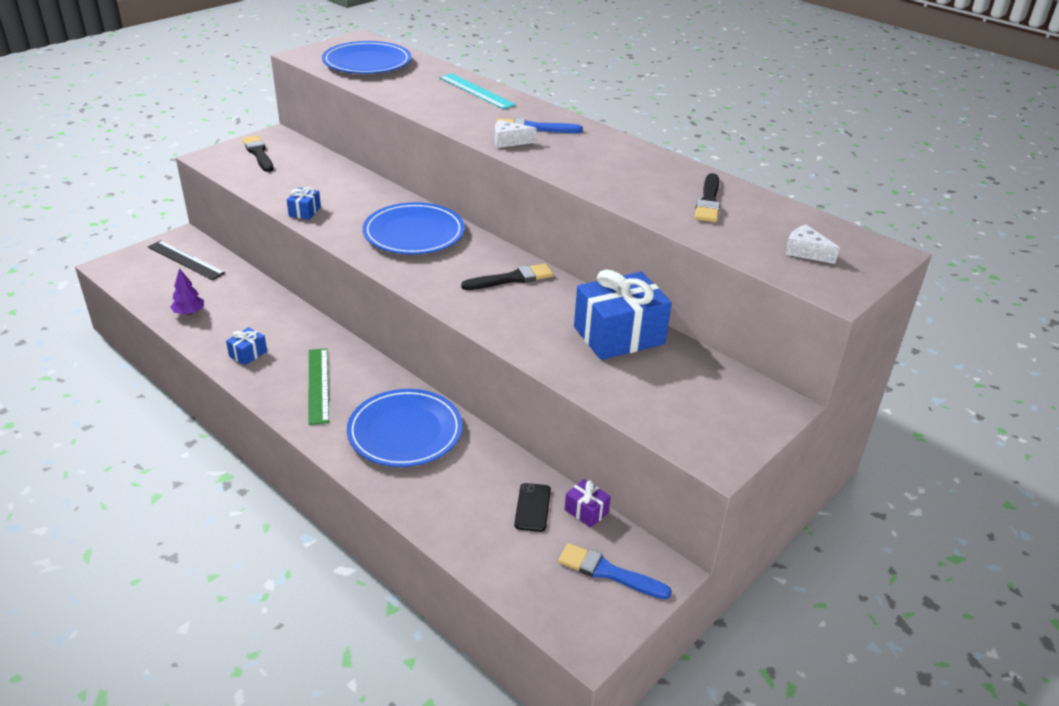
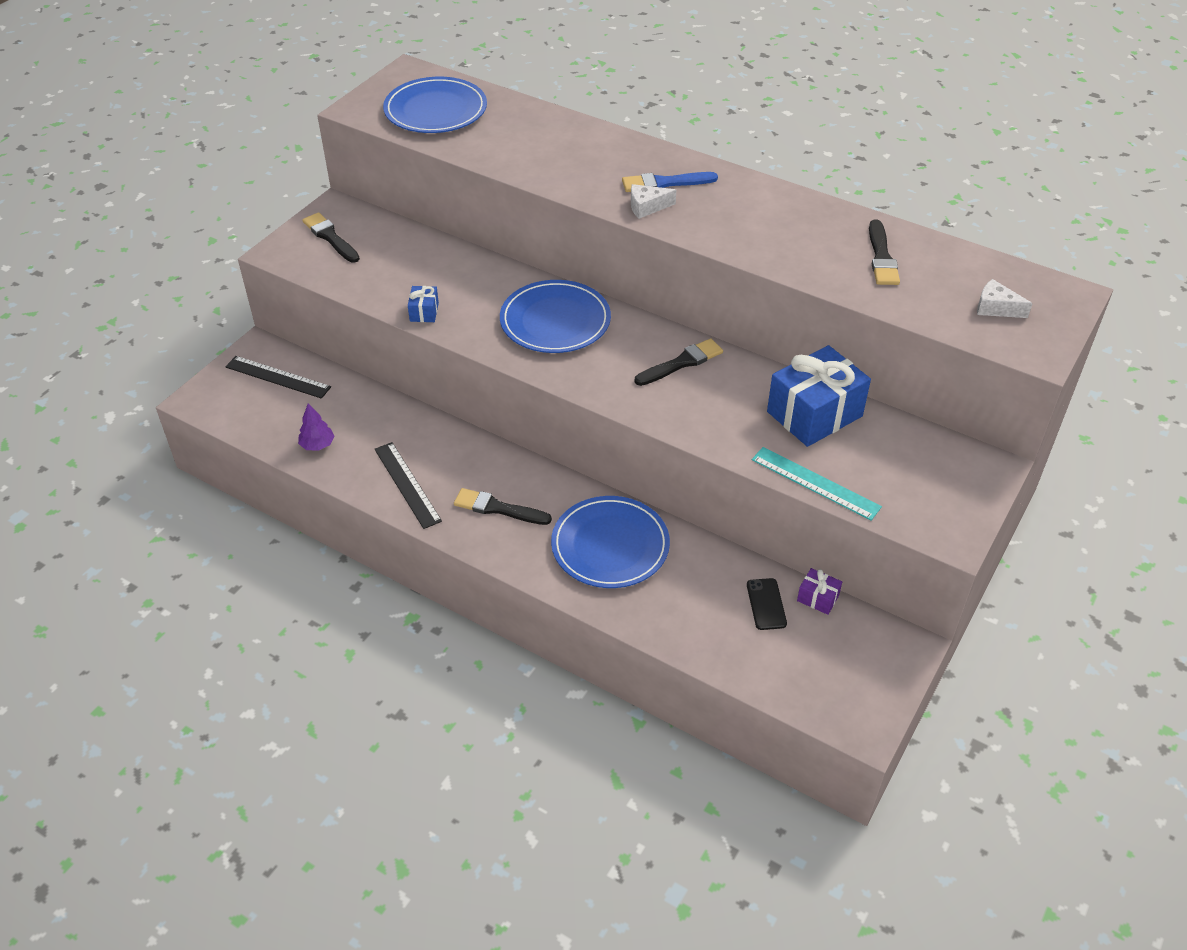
camera: 10 degrees left, 10 degrees up
(248, 354) = (407, 484): blue gift -> black ruler
(318, 385) = (498, 508): green ruler -> black brush
(476, 91) = (579, 136): turquoise ruler -> turquoise ruler (815, 483)
(608, 572) = (859, 657): blue brush -> none

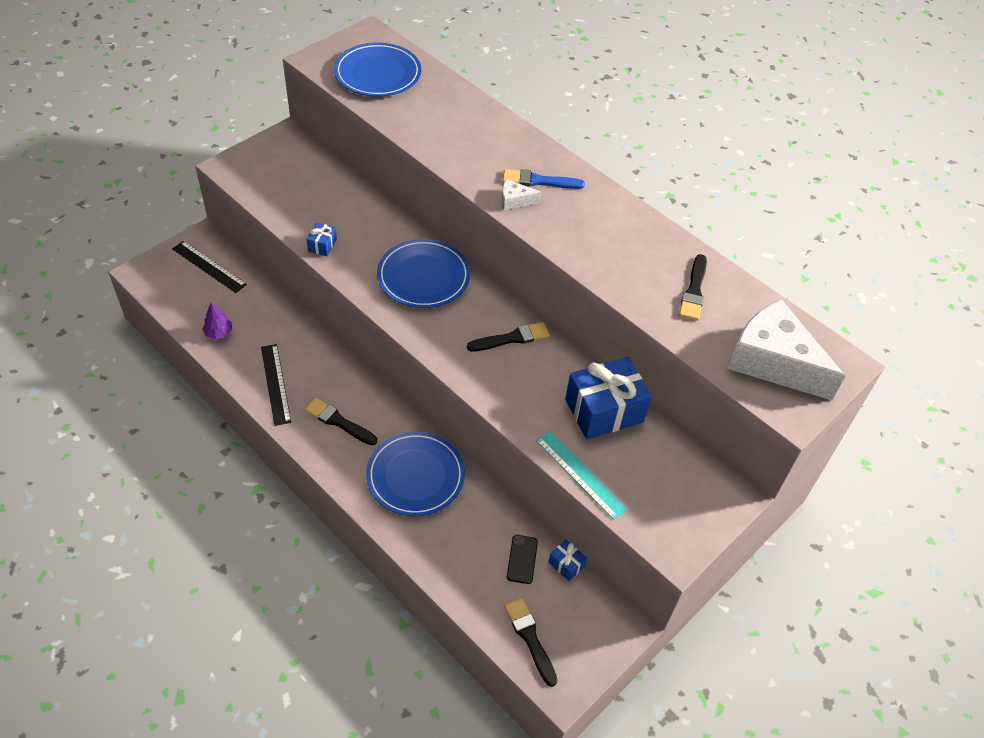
camera: 10 degrees right, 5 degrees up
(330, 237) = (273, 162): black brush -> black brush (530, 638)
(818, 598) = (566, 564): purple gift -> blue gift
(996, 308) = (773, 362): white cheese -> white cheese, size x2.42

